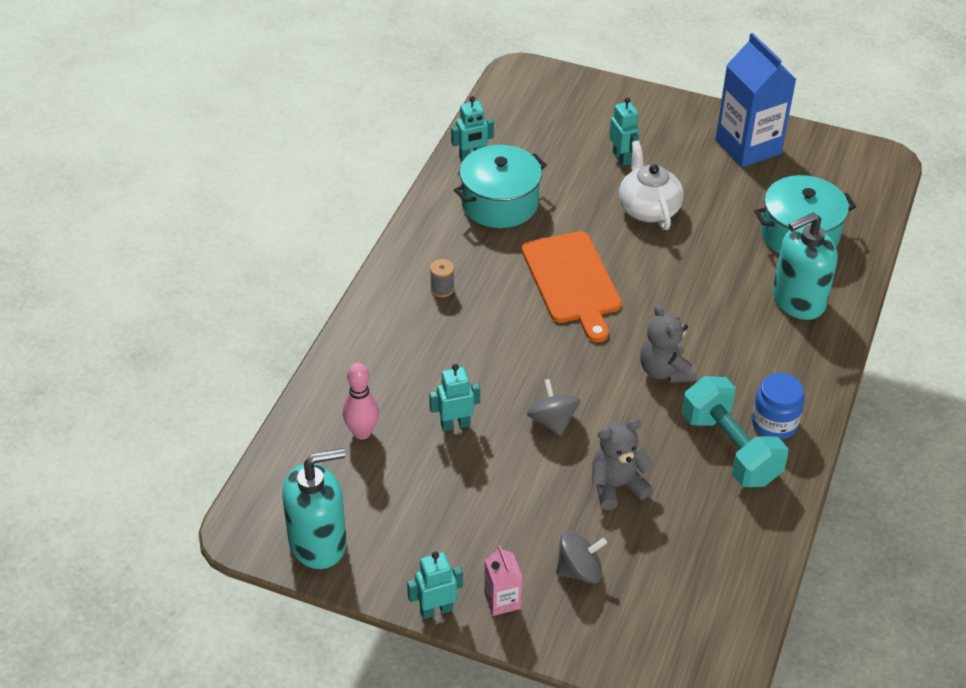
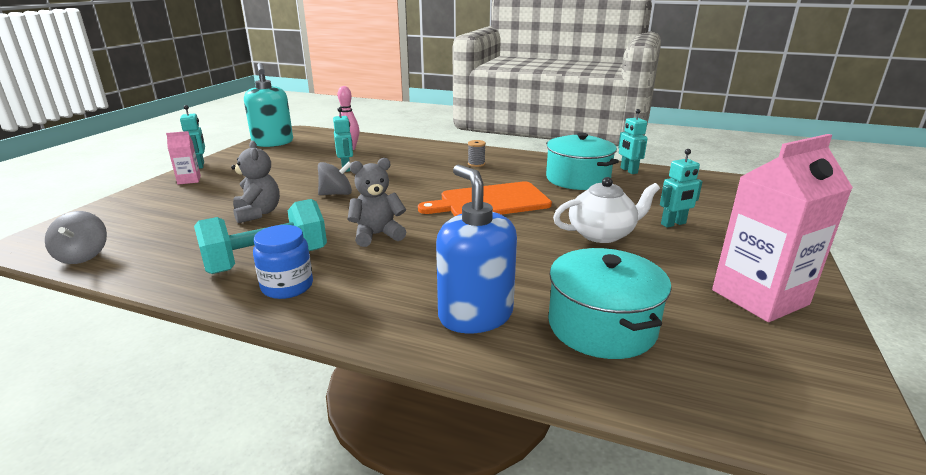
camera: 90 degrees right, 20 degrees down
(579, 570) = (190, 200): grey spinning top -> grey spinning top (83, 256)
(748, 147) = (759, 297): blue carton -> pink carton
(798, 300) = (475, 315): turquoise soap dispenser -> blue soap dispenser

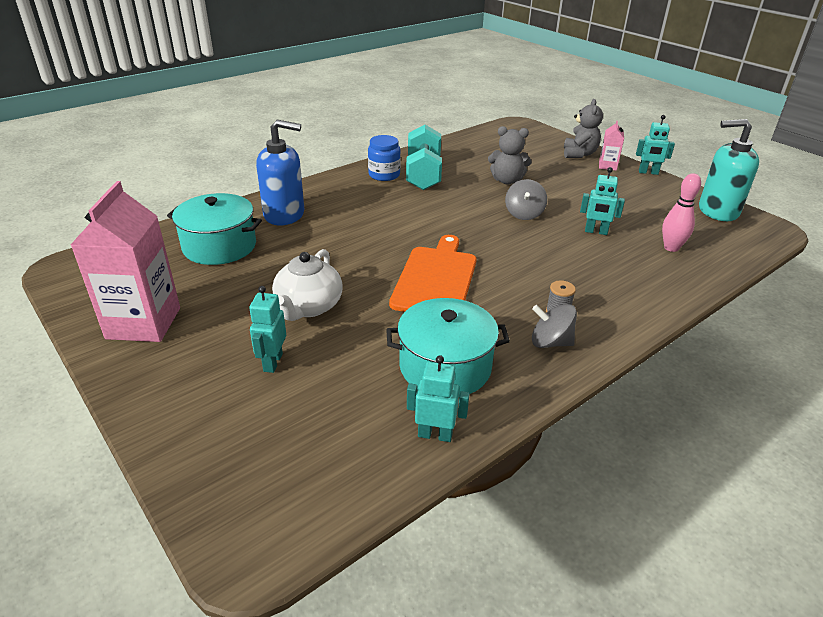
camera: 120 degrees right, 10 degrees up
(83, 256) = (485, 134): grey spinning top -> grey spinning top (550, 342)
(377, 235) = (422, 212): grey teddy bear -> grey teddy bear (579, 154)

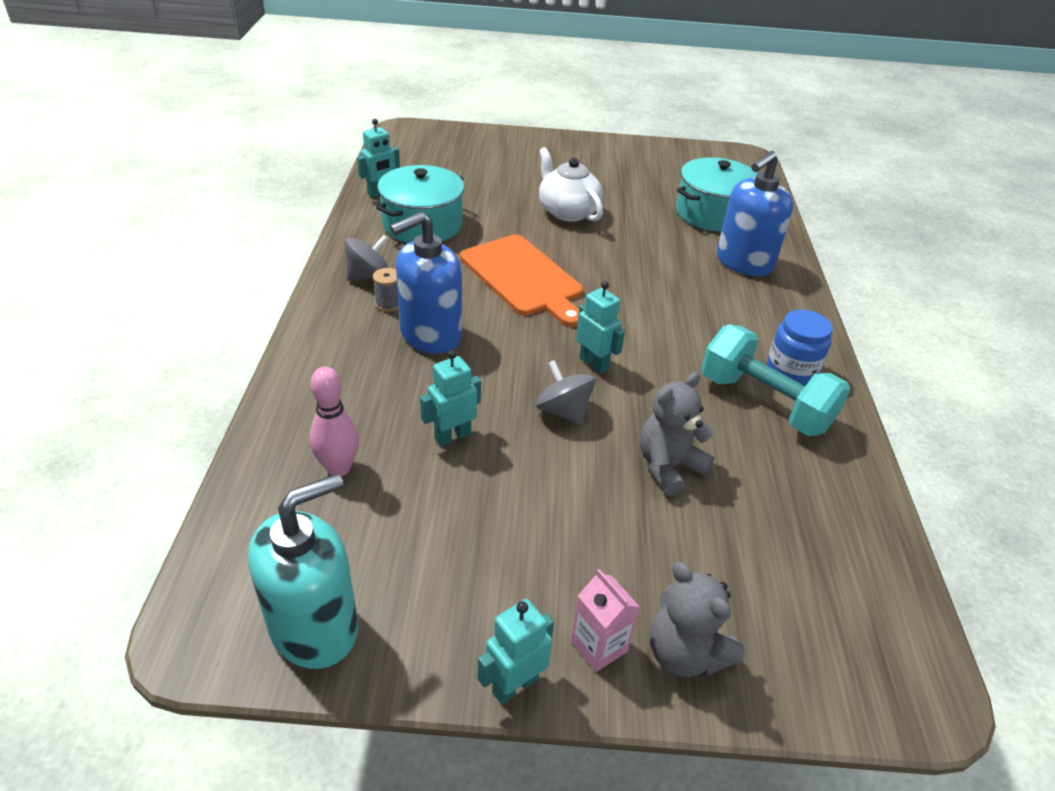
camera: 130 degrees right, 5 degrees up
(144, 323) = (630, 159): pink carton -> none
(272, 362) = (524, 178): turquoise robot -> turquoise robot (594, 364)
(551, 279) = (430, 335): none -> blue soap dispenser

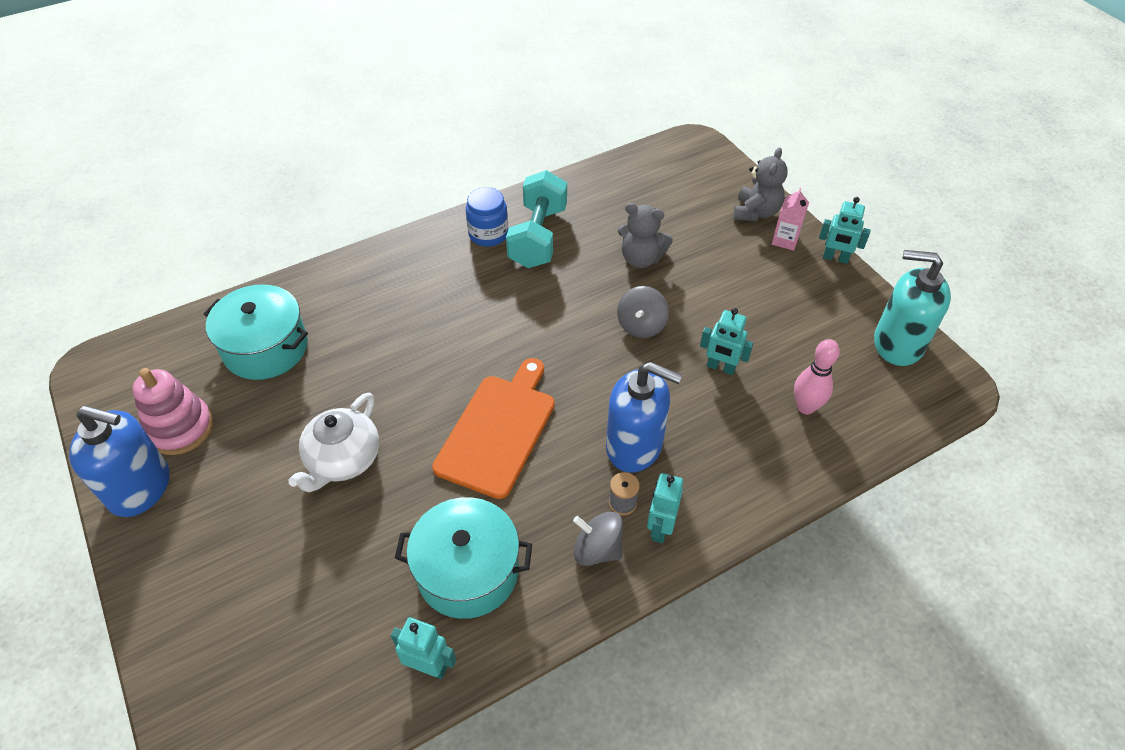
camera: 120 degrees left, 10 degrees up
(594, 364) = (575, 332): turquoise robot -> turquoise robot (660, 528)
(657, 169) = (180, 428): none -> pink stacking toy
(744, 262) = (351, 299): blue soap dispenser -> blue soap dispenser (140, 488)

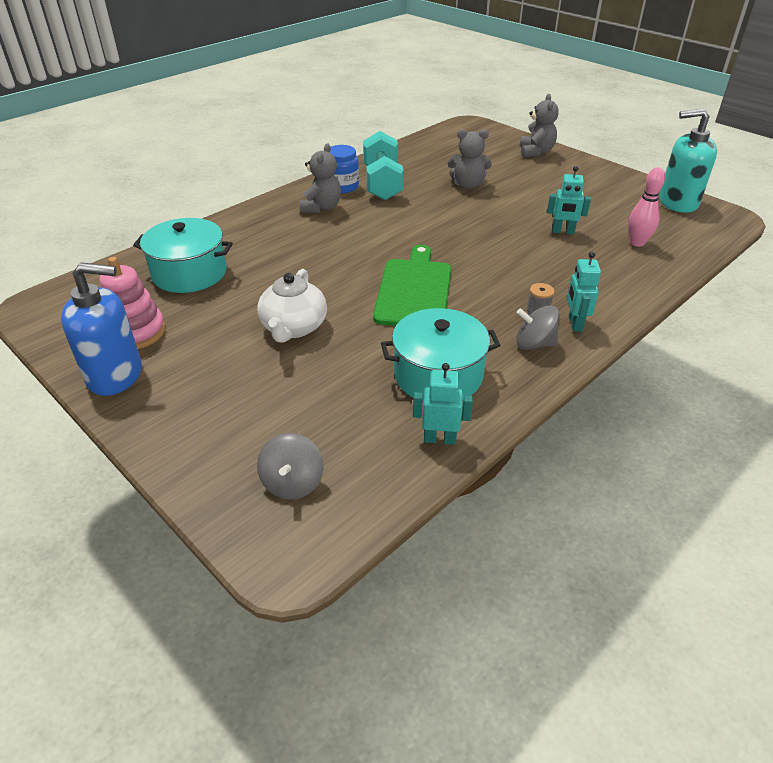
camera: 15 degrees left, 10 degrees down
(449, 267) = (321, 207): none -> grey teddy bear
(498, 430) = (414, 290): orange cutting board -> green cutting board
(634, 446) = (526, 282): blue soap dispenser -> none
(641, 325) = (490, 218): grey spinning top -> grey spinning top (292, 483)
(785, 240) = (565, 163): pink carton -> none
(835, 258) = (606, 167): turquoise robot -> none

